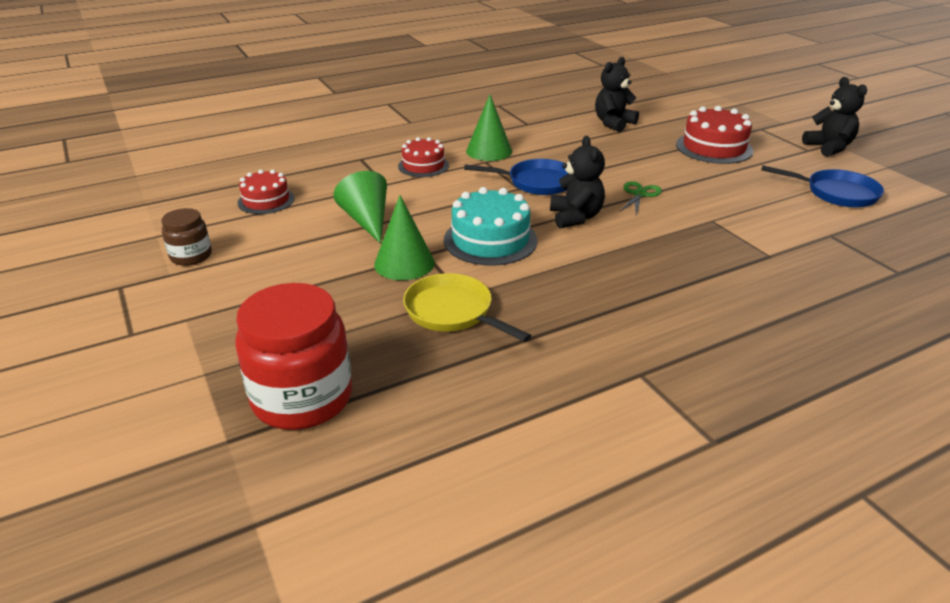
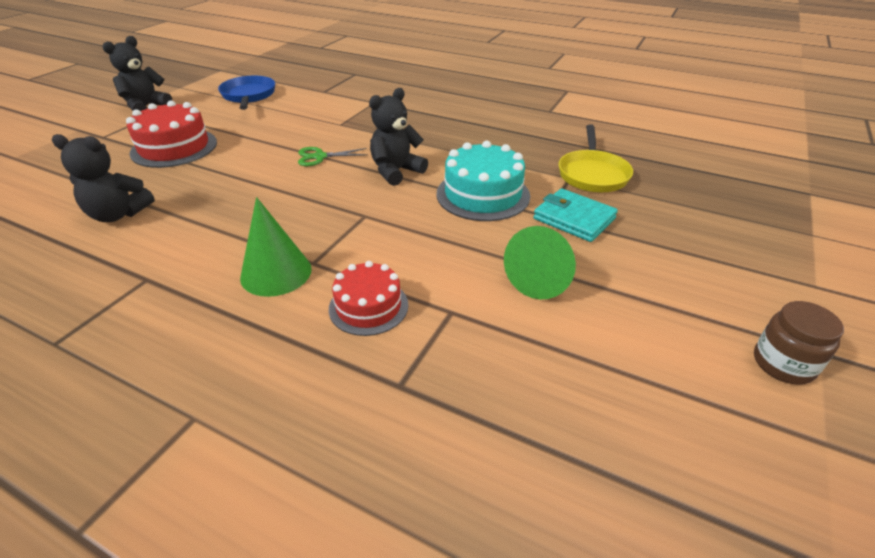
camera: 125 degrees left, 5 degrees up
(266, 200) = (618, 398): red cake -> none
(302, 398) = (745, 187): red jar -> none
(404, 263) = (574, 218): green cone -> turquoise wallet
(536, 182) = (342, 210): blue pan -> none

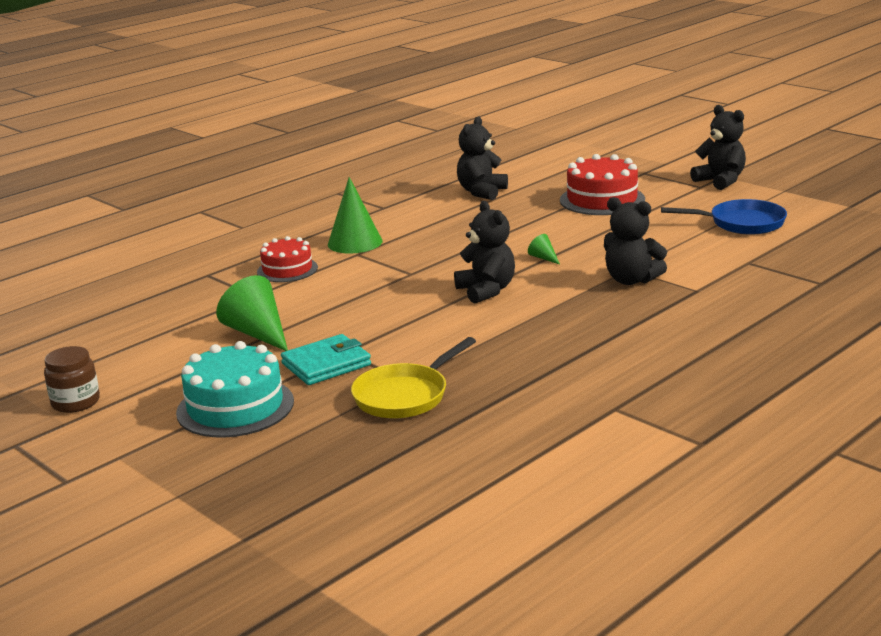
camera: 110 degrees right, 15 degrees down
(320, 157) = (543, 258): green scissors -> green cone
(361, 121) = (631, 280): none -> black teddy bear
(483, 195) = (407, 327): turquoise cake -> turquoise cake (235, 407)
(592, 174) = (405, 396): yellow pan -> yellow pan turned 75 degrees counterclockwise

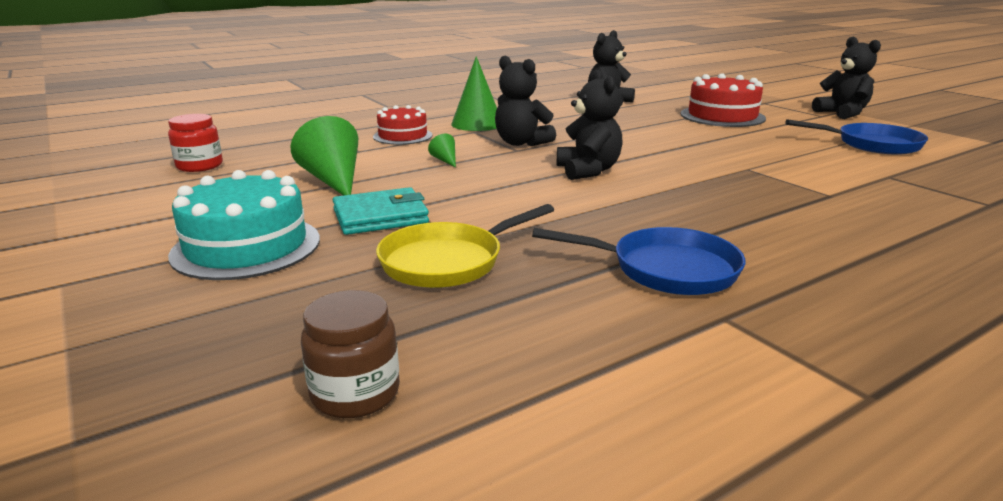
camera: 10 degrees right, 0 degrees up
(76, 402) = (93, 219): brown jar -> brown jar (355, 393)
(112, 334) = (200, 166): none -> red jar
(543, 258) = (656, 151): green cone -> green cone (445, 160)
(570, 378) = (666, 269): none -> blue pan
(631, 280) = (751, 178): black teddy bear -> black teddy bear (521, 143)

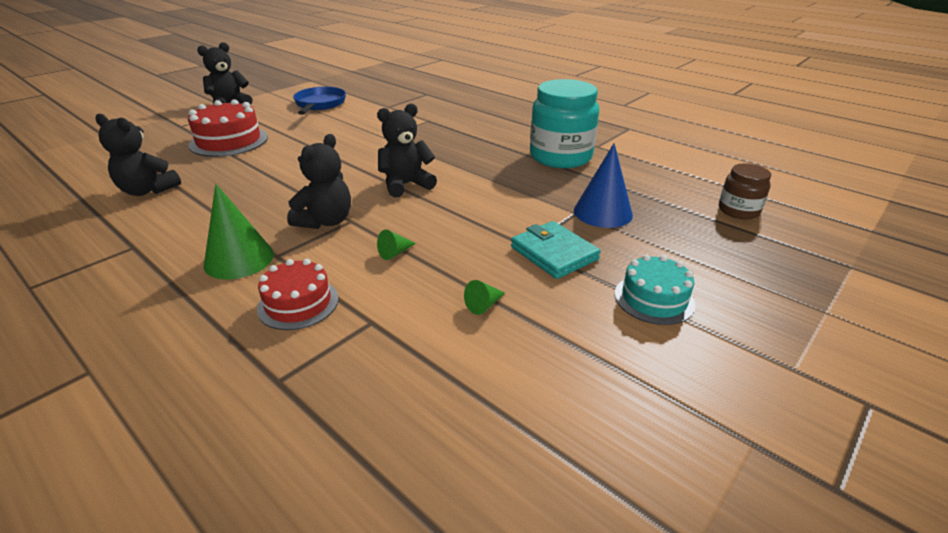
camera: 105 degrees left, 10 degrees up
(200, 166) = (479, 457): red jar -> none
(246, 246) = (654, 299): turquoise cake -> turquoise cake, size x0.65
(333, 180) = (484, 305): green cone -> green cone, size x0.46
(448, 261) = (602, 212): yellow pan -> blue cone
(666, 269) = (560, 157): blue pan -> turquoise jar

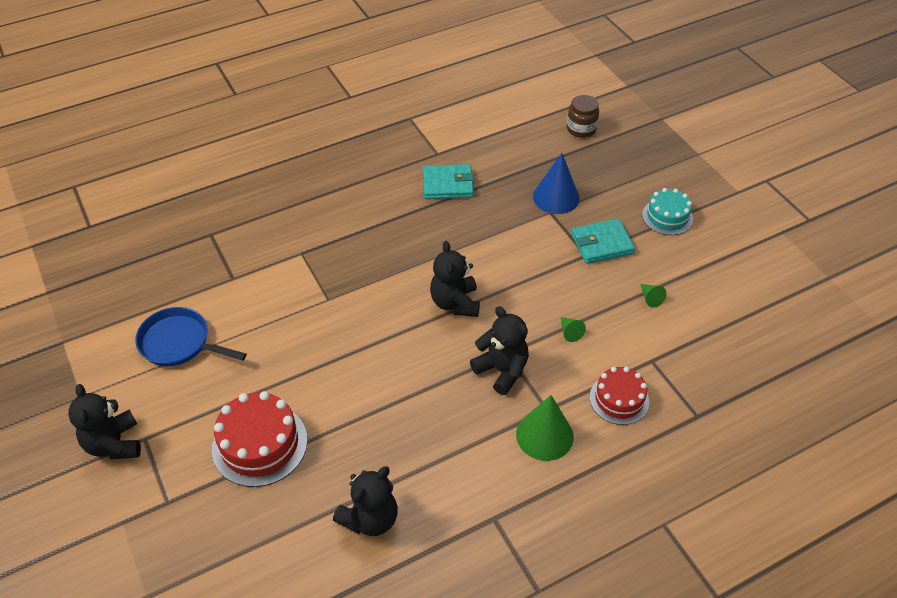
camera: 70 degrees left, 15 degrees up
(560, 157) = (448, 184): turquoise jar -> turquoise wallet

